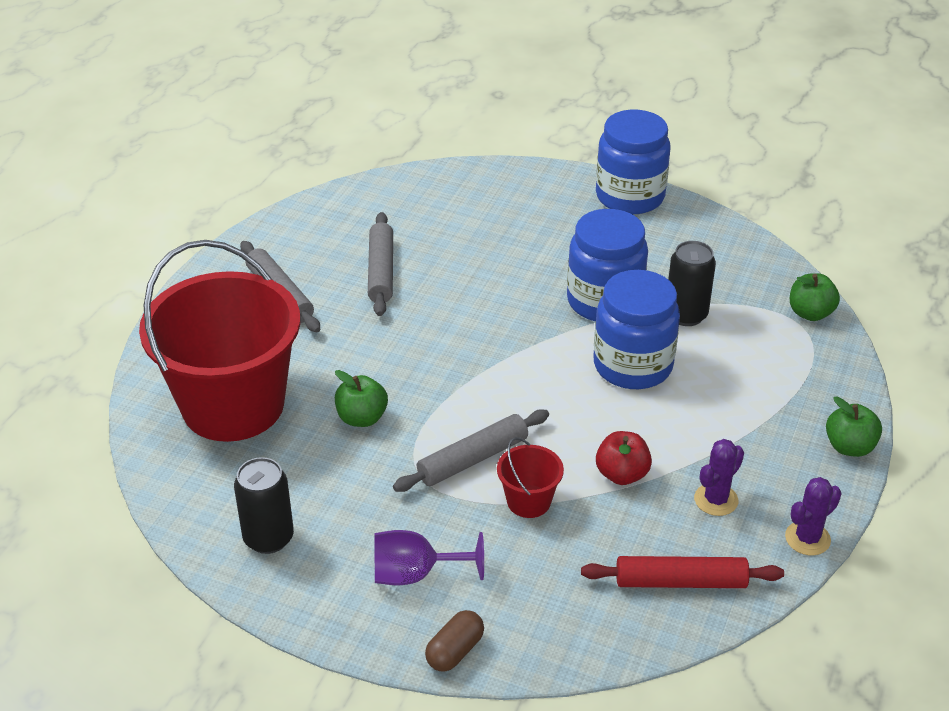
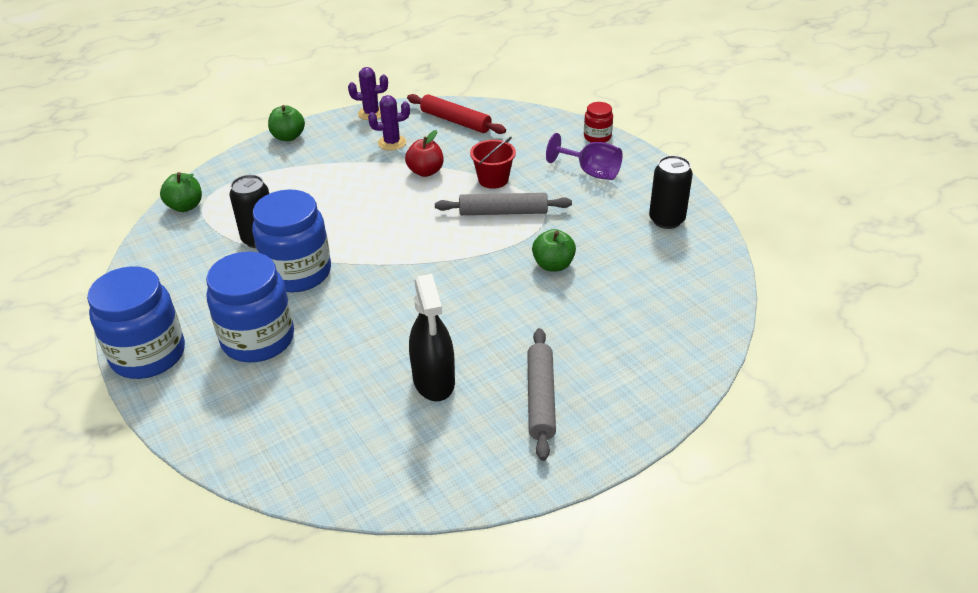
camera: 145 degrees left, 0 degrees up
(233, 405) = (642, 313): red bucket -> none
(381, 271) = (434, 380): grey rolling pin -> black spray bottle
(455, 651) = (597, 137): brown capsule -> red jar
(632, 366) = (340, 223): blue jar -> blue jar (258, 339)

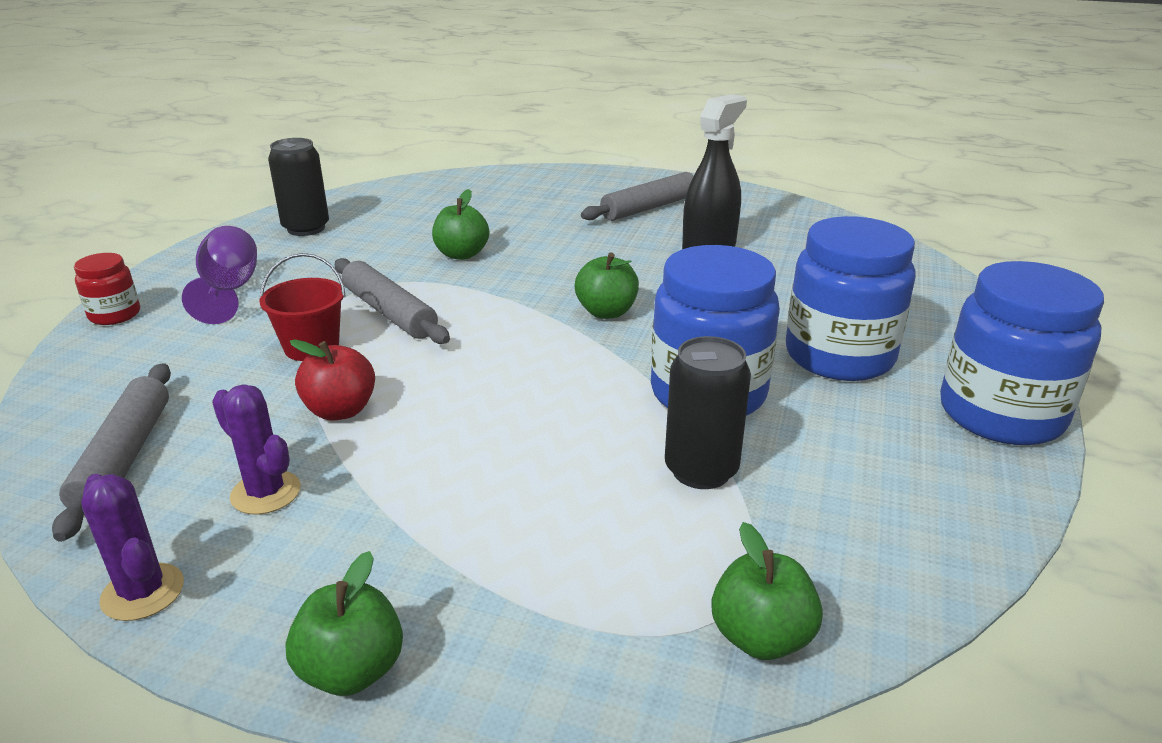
camera: 130 degrees left, 10 degrees down
(410, 284) = (606, 312): none -> green apple
(455, 121) = (125, 457): red rolling pin -> grey rolling pin

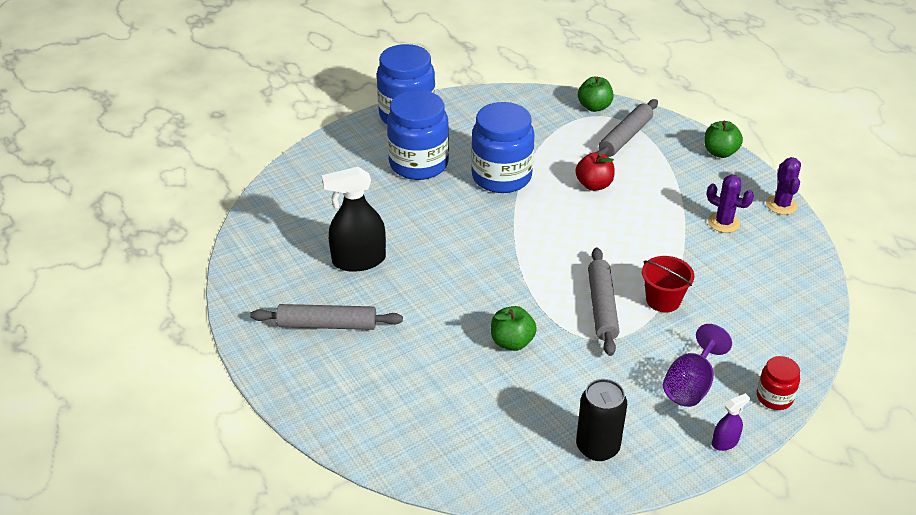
camera: 140 degrees left, 10 degrees up
(125, 457) = (781, 270): grey rolling pin -> grey rolling pin (625, 137)
(170, 268) = (725, 442): none -> purple spray bottle
(265, 493) = (723, 222): purple cactus -> purple cactus turned 45 degrees counterclockwise
(340, 410) = (671, 249): red apple -> red apple (594, 185)
(606, 312) = (485, 243): green apple -> none
(701, 470) = (548, 152): black can -> none

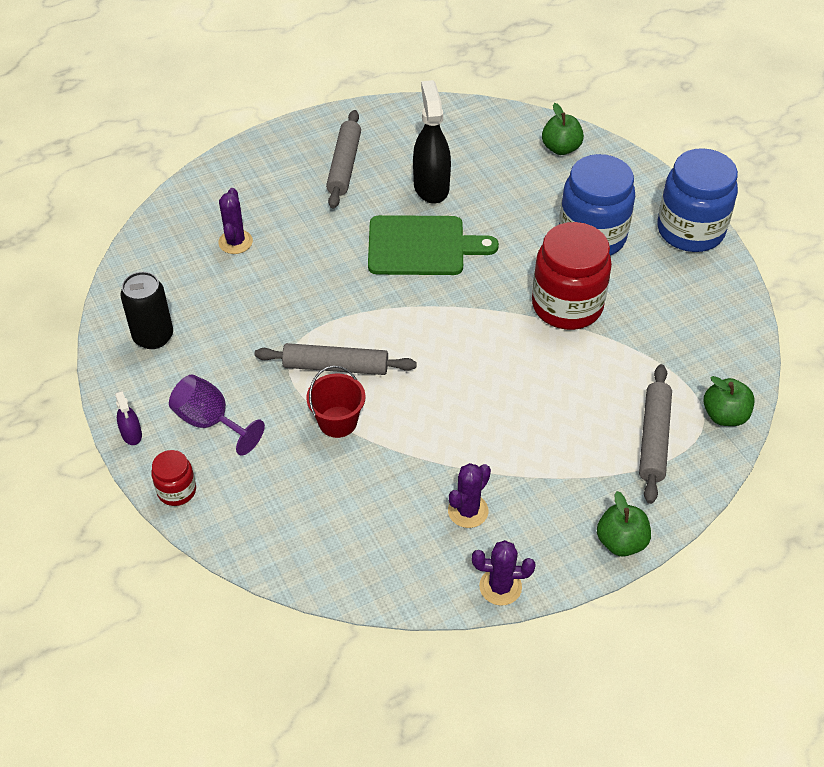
camera: 95 degrees right, 10 degrees up
(441, 262) = (422, 246): none -> green cutting board
(451, 399) = (235, 242): none -> purple cactus
(501, 177) = (567, 305): blue jar -> red jar
(512, 342) = (298, 290): green apple -> green apple (561, 148)
(594, 185) = (549, 390): red apple -> none
(625, 137) = (654, 438): grey rolling pin -> grey rolling pin turned 60 degrees clockwise

